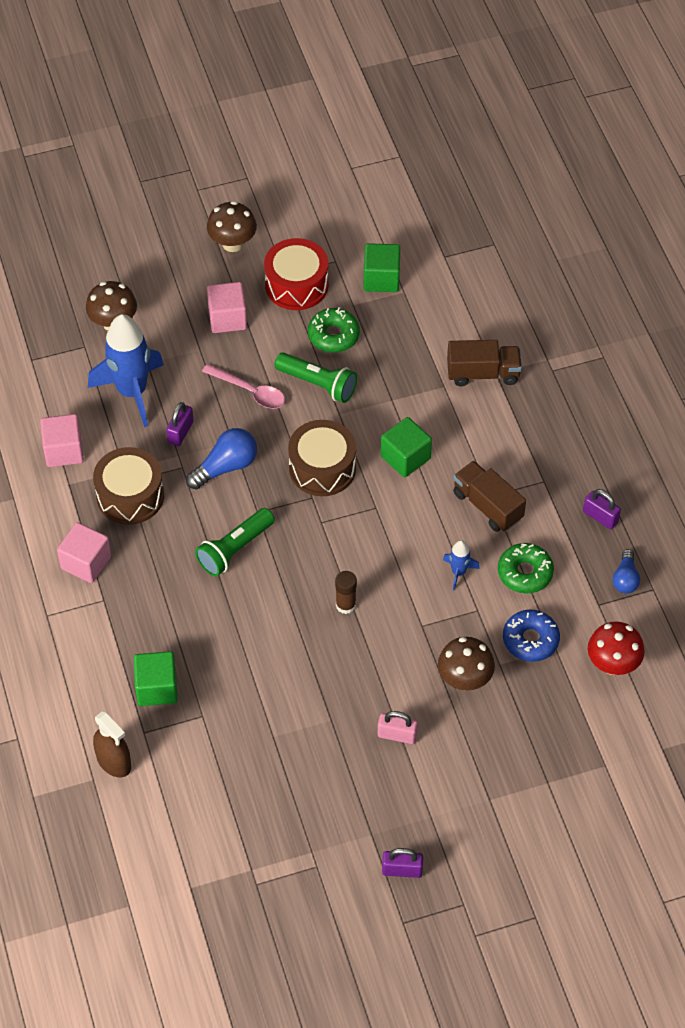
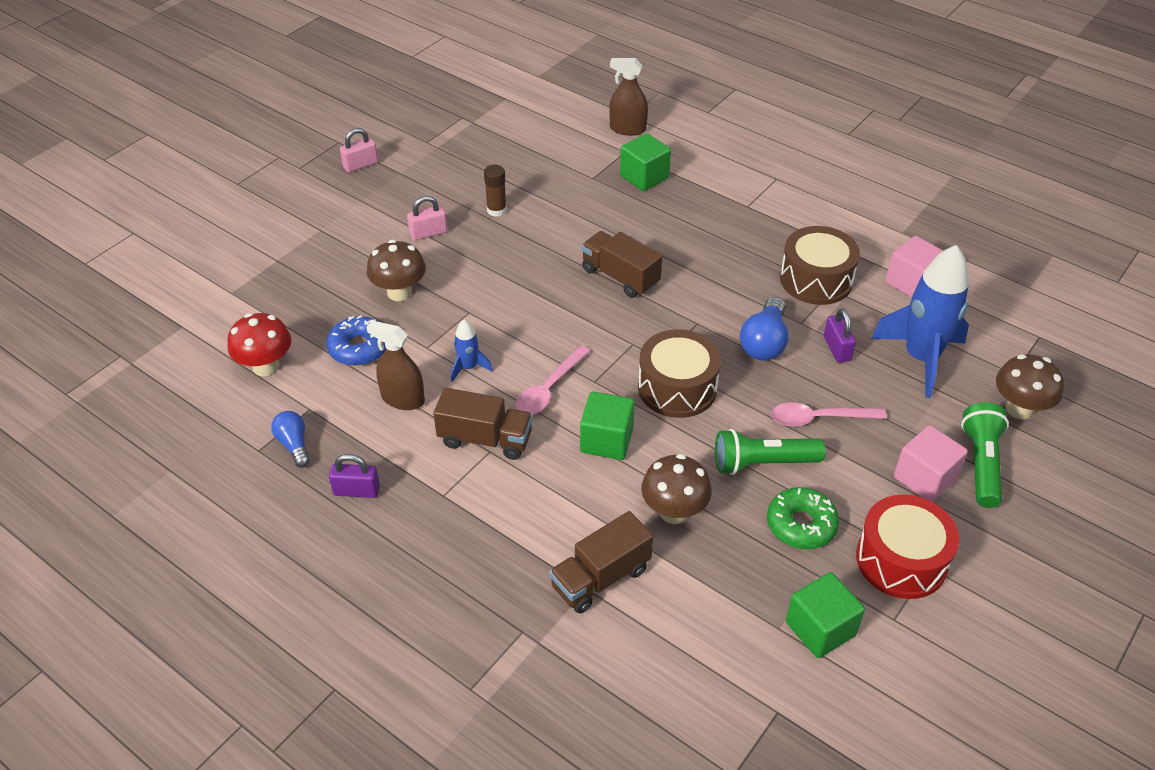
camera: 145 degrees right, 10 degrees down
(86, 562) = (791, 221): pink cube -> none
(232, 243) = (1023, 567): brown mushroom -> brown mushroom (674, 512)
(235, 549) = (685, 286): green flashlight -> green flashlight (981, 464)
(276, 589) = (620, 277): none -> brown truck
(345, 605) = (550, 294): brown glue stick -> brown glue stick (496, 210)
(402, 870) = (360, 165): purple padlock -> pink padlock
(413, 520) = (549, 389): none -> pink spoon
(525, 573) = (403, 399): green donut -> brown spray bottle

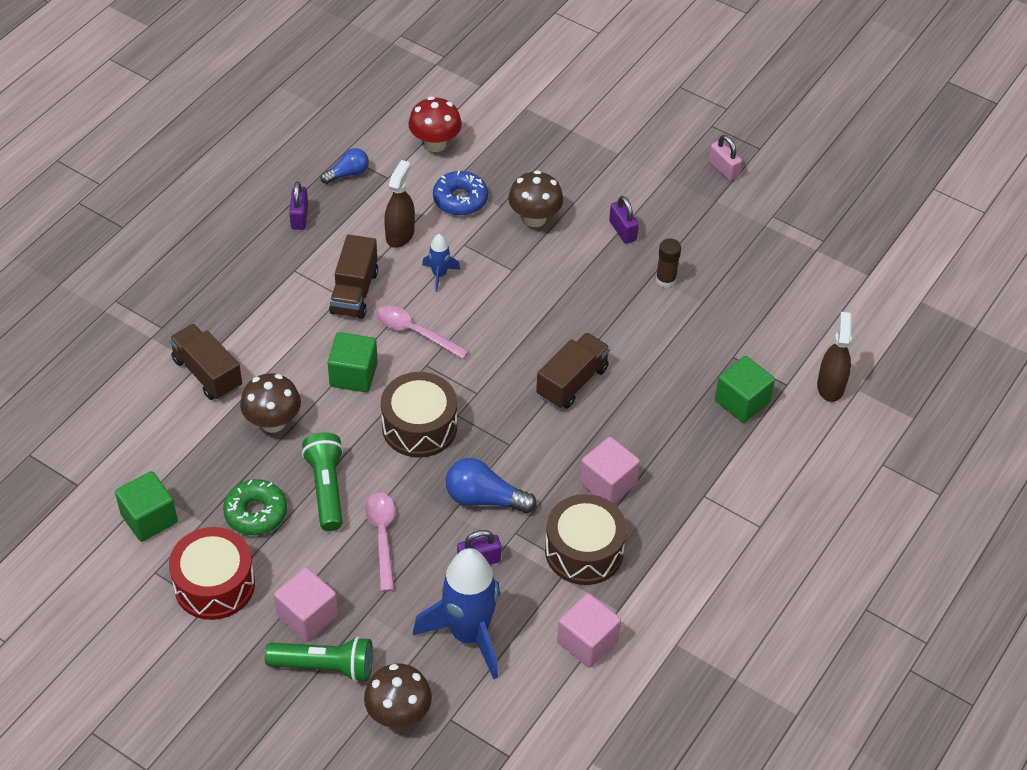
camera: 85 degrees right, 5 degrees up
(428, 233) = (623, 231): pink padlock -> purple padlock
(739, 261) = (608, 483): none -> pink cube

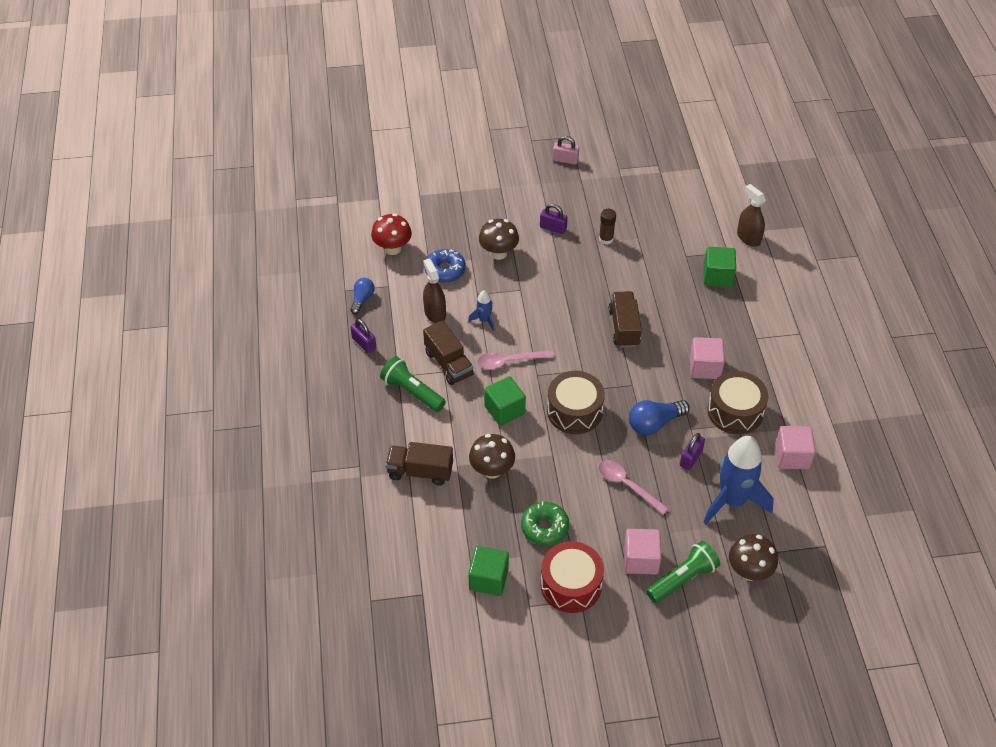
camera: 40 degrees left, 0 degrees up
(326, 488) = (566, 483): green flashlight -> green flashlight (412, 392)

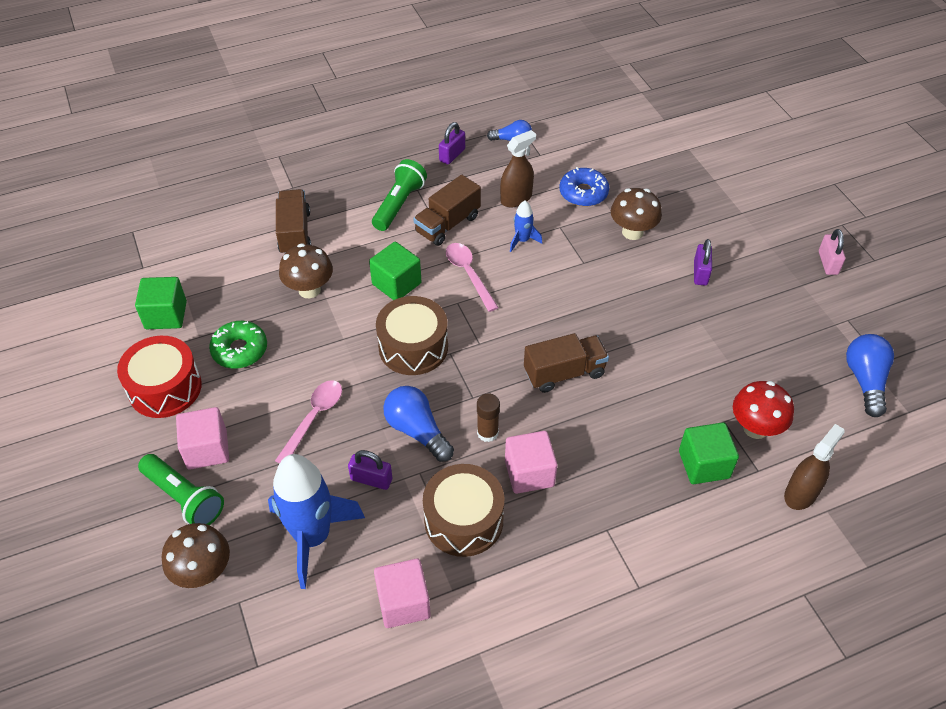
camera: 75 degrees right, 0 degrees up
(392, 248) = (595, 146): red mushroom -> red mushroom (755, 428)
(606, 239) = (709, 328): brown glue stick -> brown glue stick (487, 433)
(671, 178) = (865, 381): none -> blue light bulb

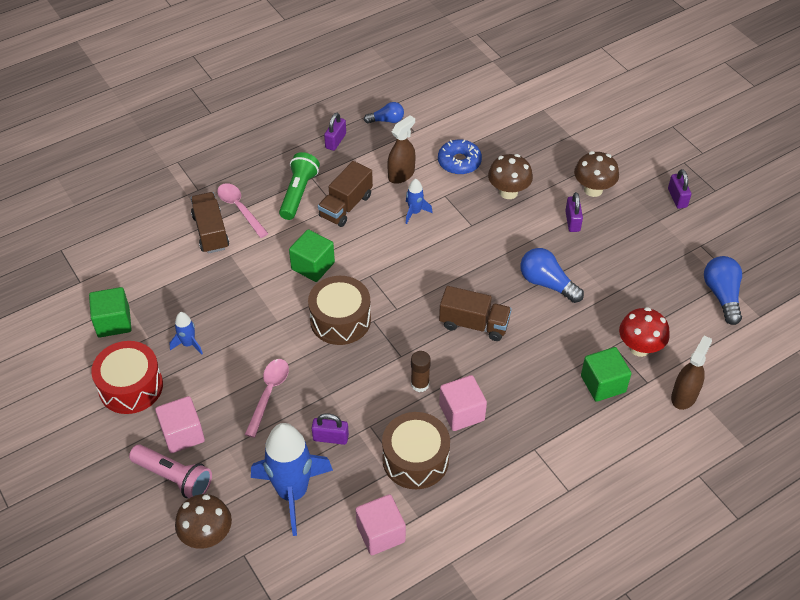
camera: 10 degrees left, 0 degrees up
(184, 498) = (174, 477): green flashlight -> pink flashlight
(240, 350) = (188, 344): green donut -> blue rocket
(309, 289) = (237, 282): brown mushroom -> brown mushroom (593, 190)
(417, 431) = (360, 391): blue light bulb -> blue light bulb (547, 283)
(469, 274) = (374, 249): pink spoon -> pink spoon (239, 208)
(564, 373) = (474, 324): brown truck -> brown truck turned 45 degrees clockwise
(828, 263) = (677, 198): pink padlock -> purple padlock

